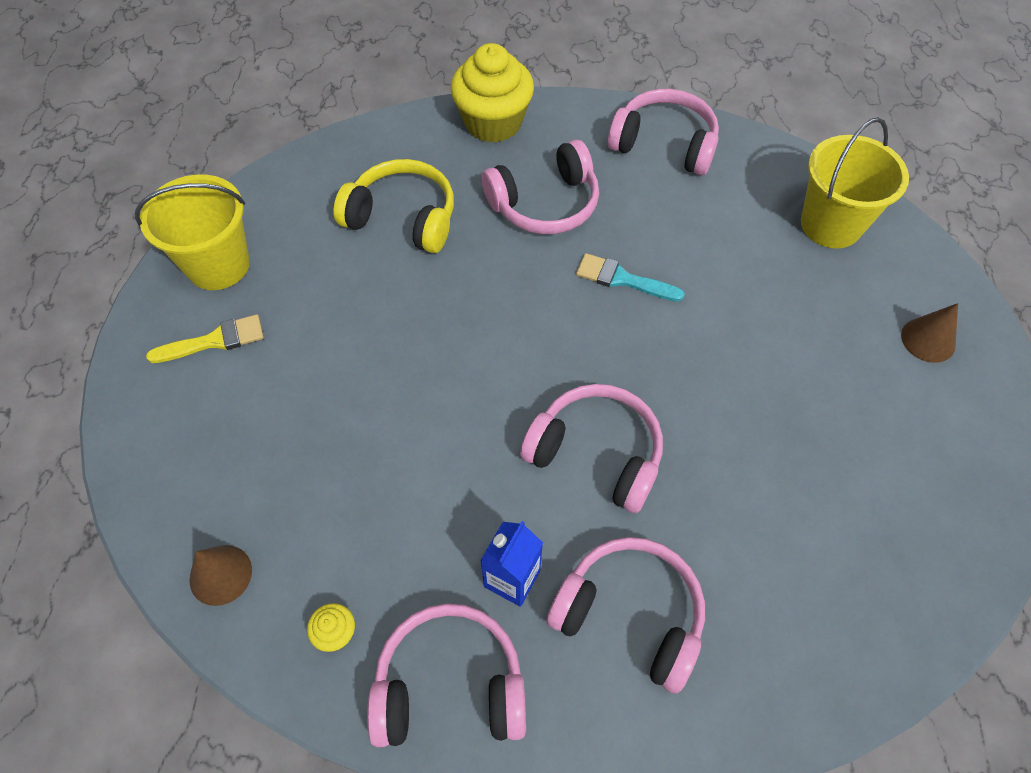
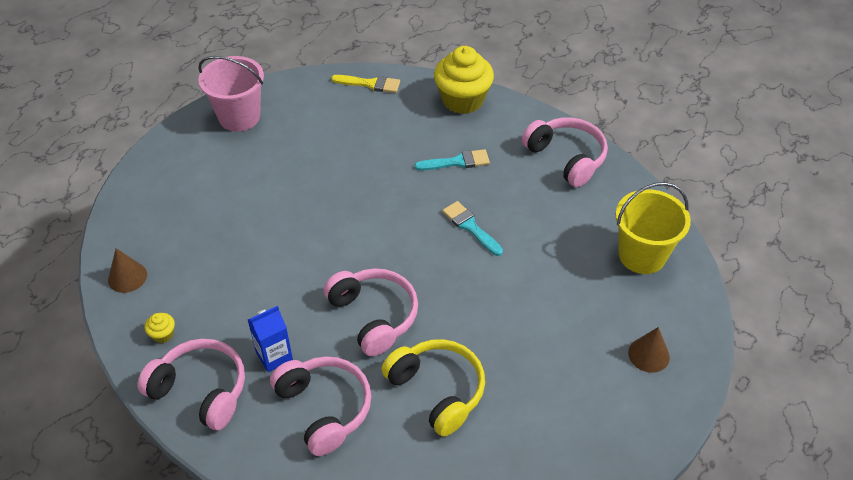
camera: 30 degrees right, 10 degrees down
(214, 341) = (208, 157): yellow brush -> yellow brush (370, 84)
(218, 265) = (239, 117): yellow bucket -> pink bucket
(403, 218) = (363, 134): yellow headphones -> yellow headphones (437, 390)
(545, 204) = (457, 162): pink headphones -> turquoise brush

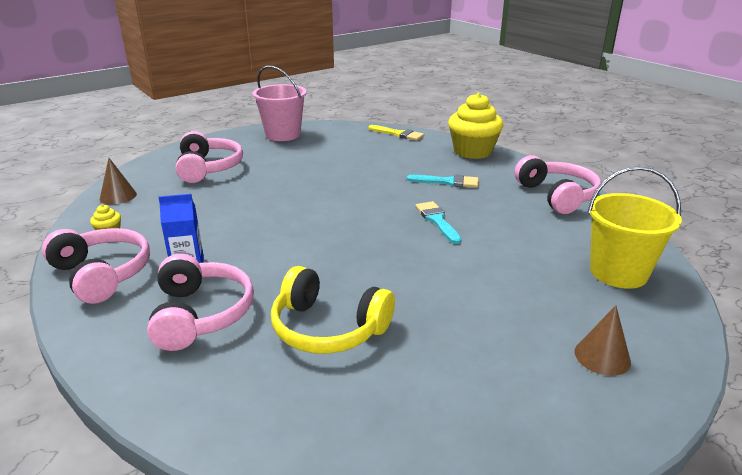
camera: 20 degrees right, 20 degrees down
(374, 316) = (303, 259): pink headphones -> pink headphones (208, 168)
(437, 390) = (328, 328): yellow headphones -> yellow headphones turned 135 degrees clockwise

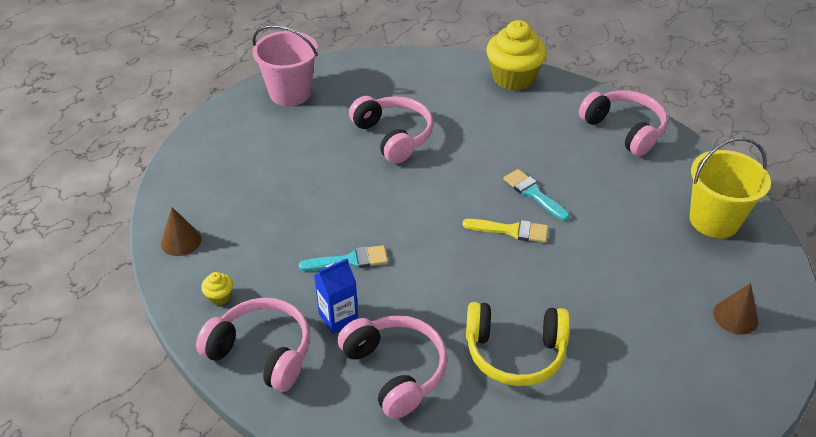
camera: 20 degrees left, 15 degrees up
(208, 168) = (247, 171): pink headphones -> pink headphones (393, 136)
(398, 134) = (419, 64): yellow brush -> yellow brush (511, 230)
(447, 182) = (513, 134): turquoise brush -> turquoise brush (349, 260)

